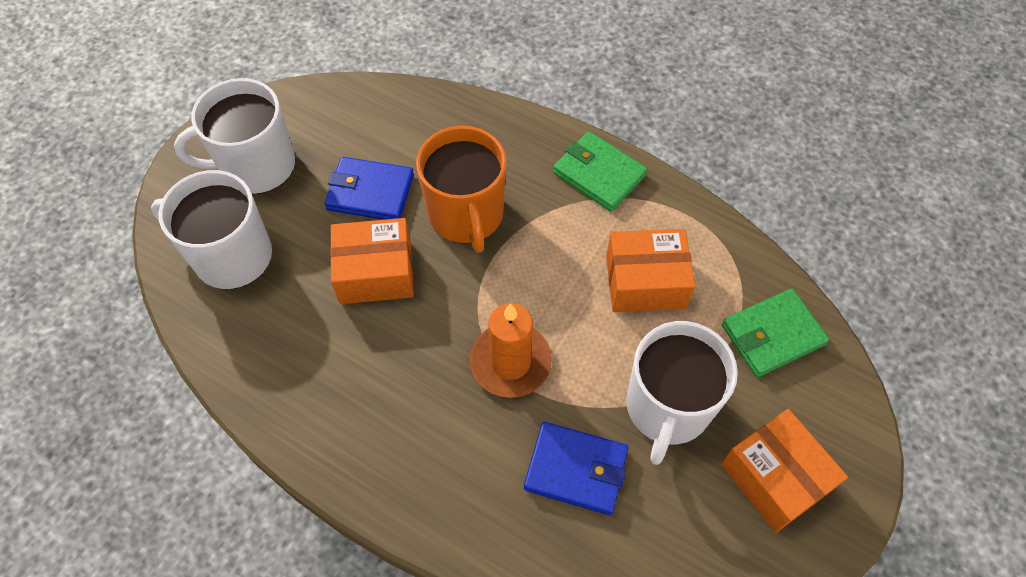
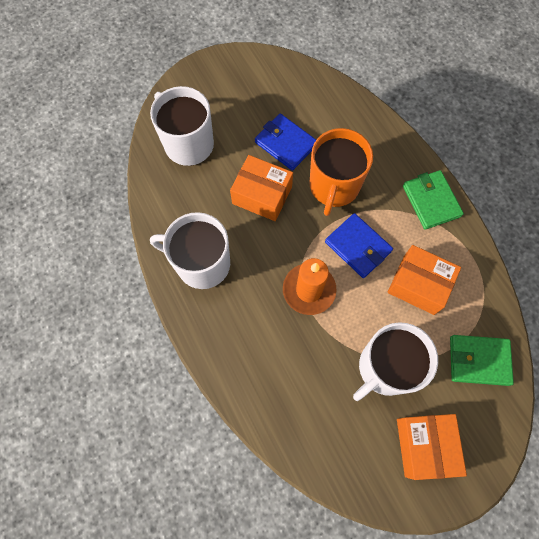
camera: 30 degrees right, 10 degrees up
(256, 166) = (229, 95): white mug -> white mug (201, 263)
(576, 469) = (310, 373): blue wallet -> blue wallet (358, 247)

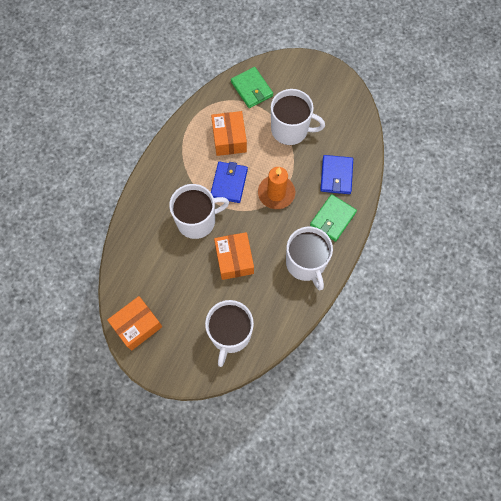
camera: 125 degrees left, 0 degrees up
(285, 144) = (186, 270): blue wallet -> blue wallet (336, 176)
(334, 186) = (197, 220): orange mug -> white mug
(424, 445) = (315, 91): orange box -> orange box (137, 325)
(431, 201) = (168, 160): green wallet -> green wallet (333, 219)

